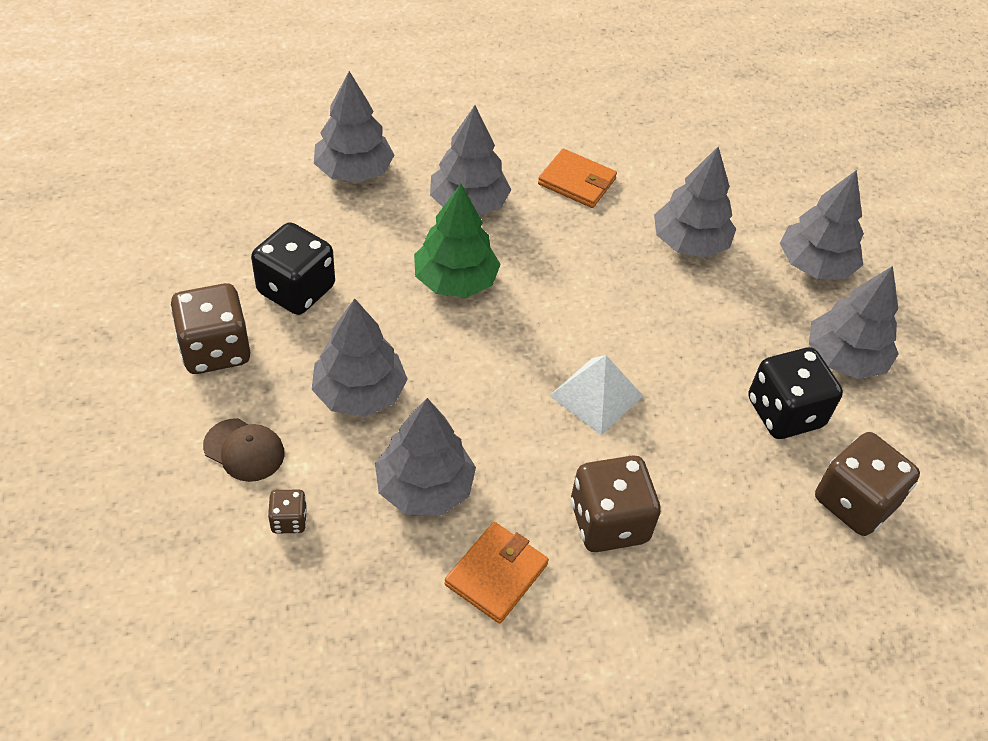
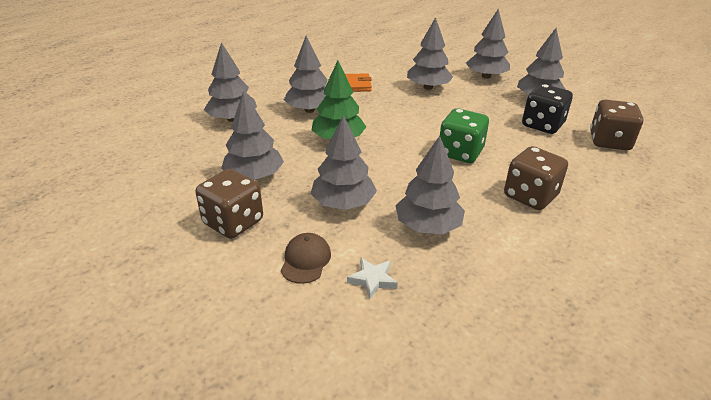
camera: 30 degrees left, 15 degrees down
(244, 450) = (305, 260): brown cap -> brown cap turned 75 degrees counterclockwise
(289, 520) = (372, 280): brown dice -> white star
(296, 290) = (254, 176): black dice -> grey tree
(496, 574) = (510, 244): orange wallet -> none
(596, 395) = (460, 153): white pyramid -> green dice

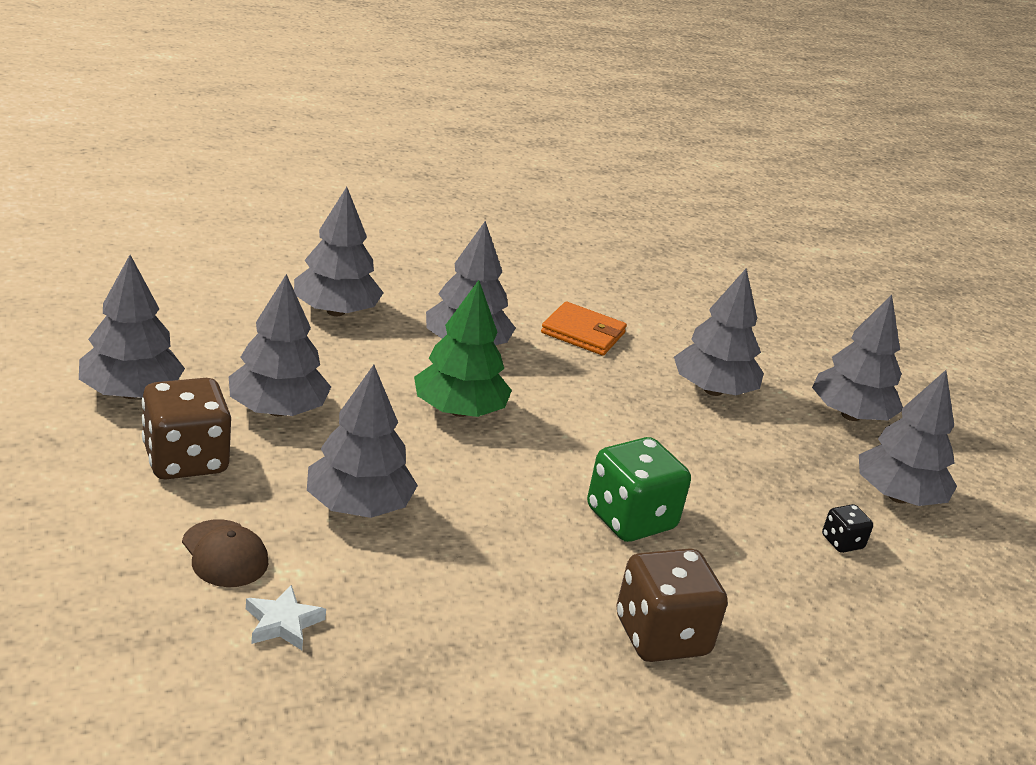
camera: 25 degrees right, 5 degrees down
(305, 260) = (225, 554): brown cap -> brown cap turned 105 degrees clockwise
(428, 226) = (443, 597): grey tree -> grey tree (131, 393)
(542, 125) = (842, 542): black dice -> black dice, size x0.48
(609, 142) = (934, 626): brown dice -> none

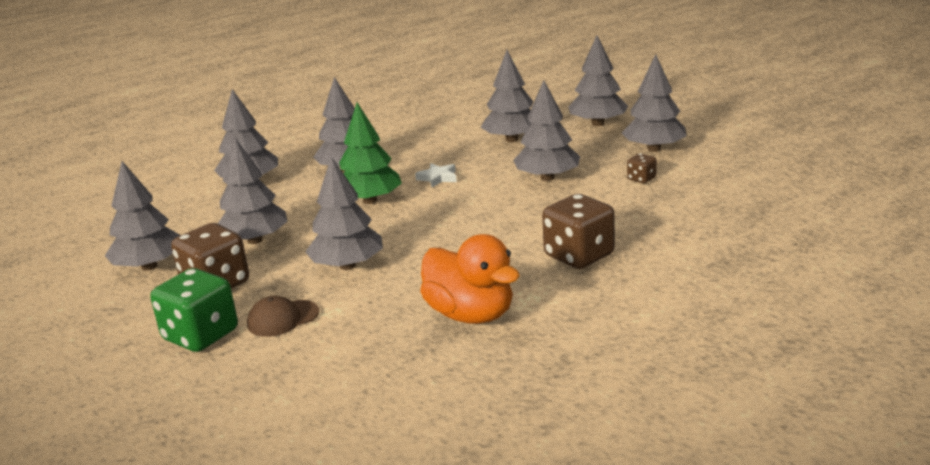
camera: 15 degrees left, 5 degrees down
(225, 554) = (283, 318): brown cap -> brown cap turned 120 degrees clockwise
(283, 623) = (349, 336): white star -> white star (438, 178)
(453, 665) = (471, 315): none -> orange duck
(583, 333) = (413, 140): orange wallet -> none
(630, 519) = (515, 212): green dice -> green dice (201, 335)
(714, 480) = (547, 178): none -> grey tree
(842, 542) = (641, 179): black dice -> brown dice

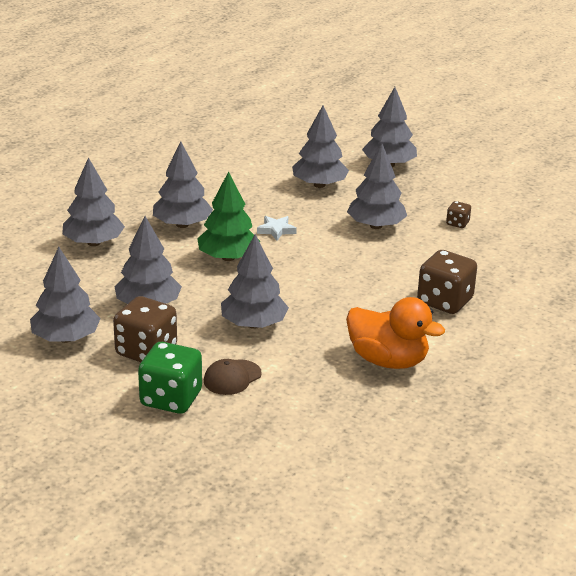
camera: 20 degrees left, 5 degrees up
(654, 149) = (453, 191): grey tree -> none

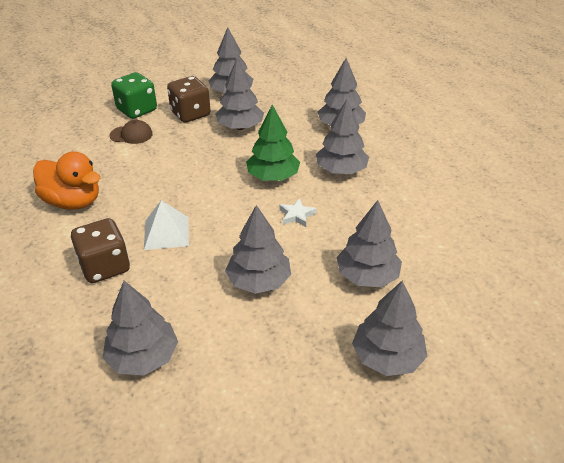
camera: 120 degrees right, 10 degrees up
(232, 377) = (131, 135): brown cap -> brown cap turned 105 degrees clockwise
(254, 324) = (176, 160): grey tree -> grey tree (143, 357)
(370, 287) = (166, 233): none -> white pyramid
(388, 361) = (73, 202): orange duck -> orange duck turned 120 degrees counterclockwise
(457, 223) = (217, 348): brown dice -> none

